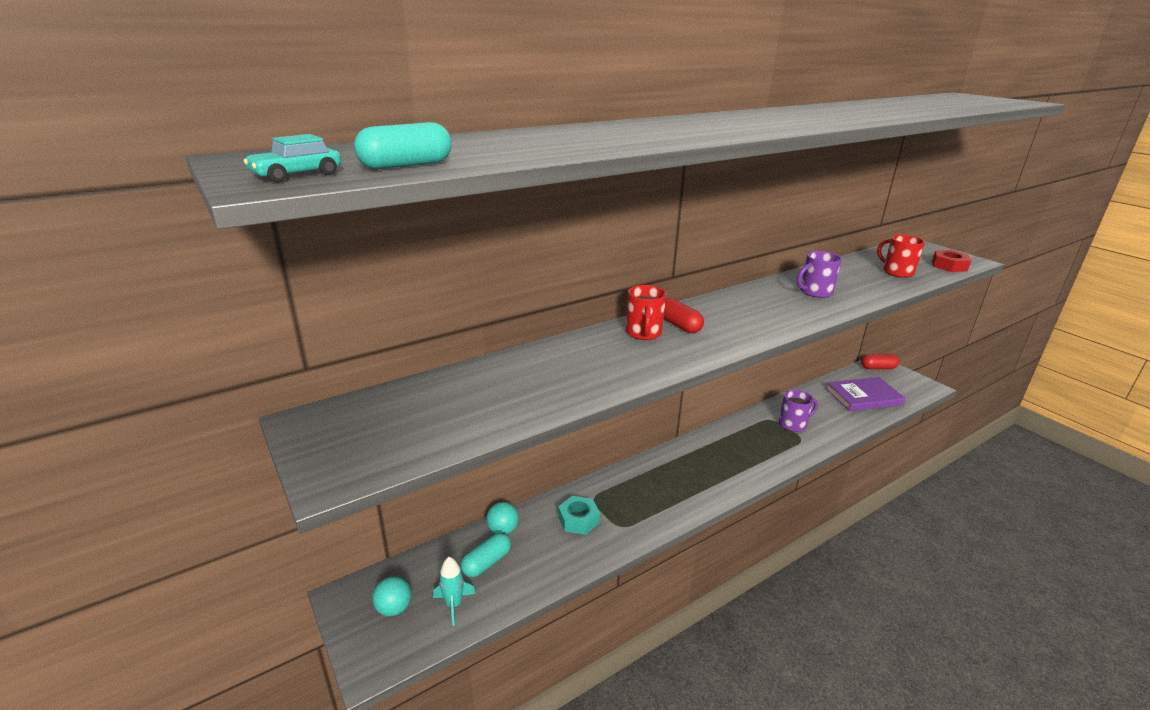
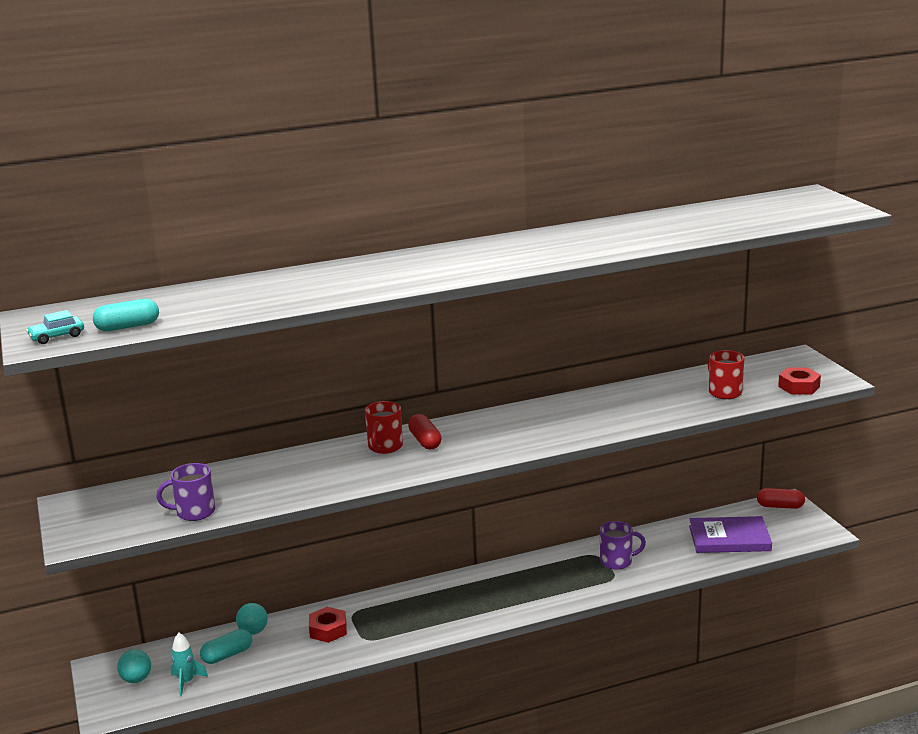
camera: 15 degrees right, 5 degrees down
(578, 519) = (328, 630): turquoise nut -> red nut
(815, 292) = (601, 412): purple mug -> purple mug (194, 512)

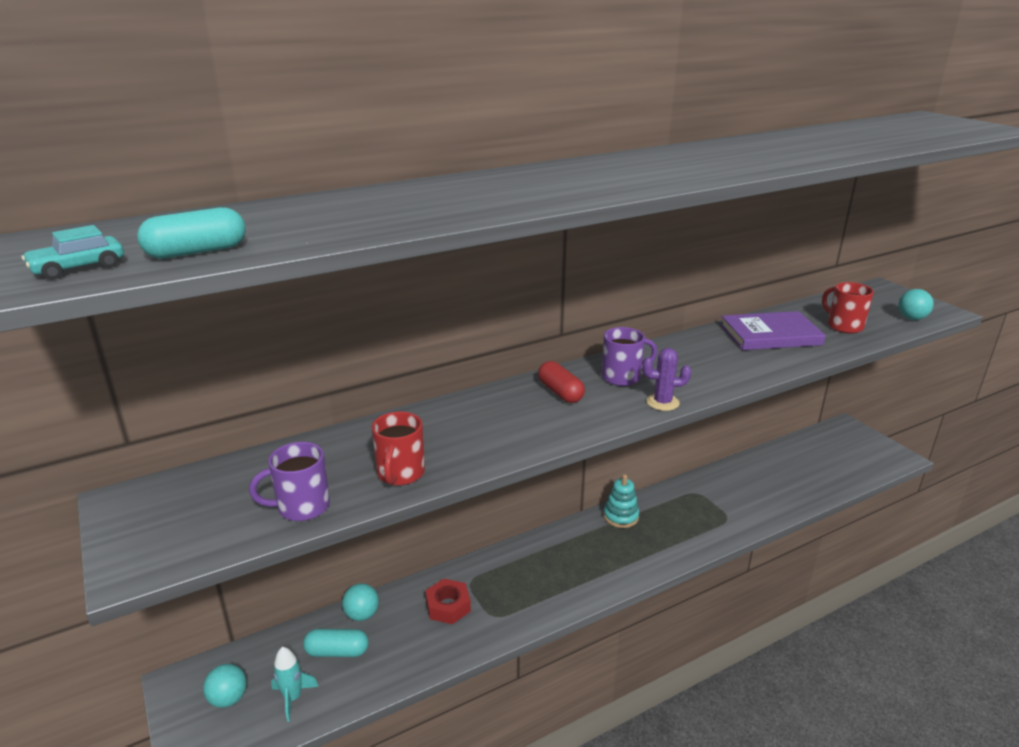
camera: 10 degrees left, 5 degrees up
(227, 655) = (337, 652): turquoise capsule -> turquoise capsule turned 45 degrees clockwise
(385, 447) = (516, 402): red mug -> red mug (400, 474)
(508, 452) = (662, 402): none -> purple cactus
(511, 570) = (621, 516): none -> turquoise stacking toy
(617, 561) = (722, 499): purple mug -> purple mug (622, 377)
(729, 538) = (815, 467): purple book -> purple book (770, 335)
(780, 506) = (843, 431): red capsule -> none
(799, 386) = (911, 318): red nut -> turquoise ball

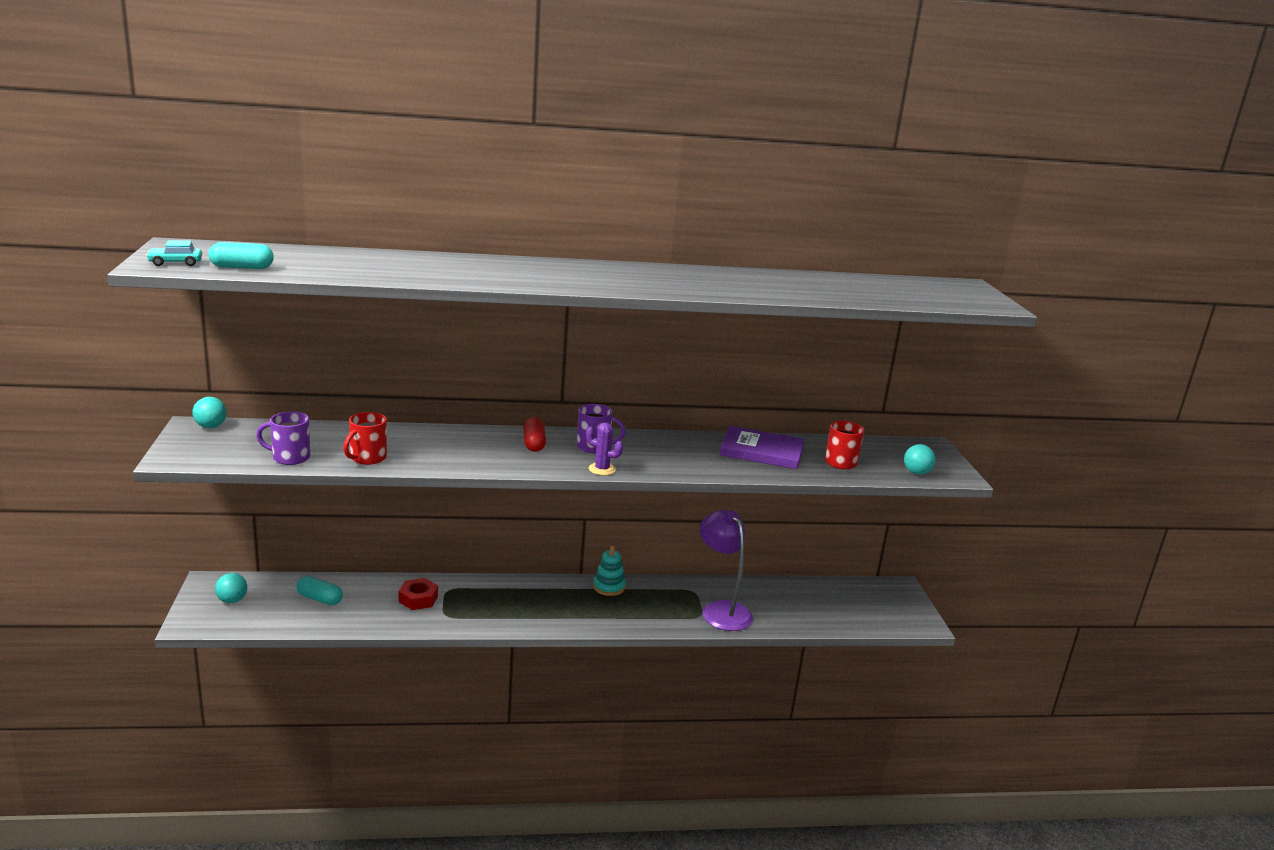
camera: 20 degrees right, 5 degrees down
(293, 698) = (271, 613): turquoise rocket -> none
(362, 615) = (354, 584): turquoise ball -> turquoise ball (210, 426)
(738, 504) = (721, 610): none -> purple lamp

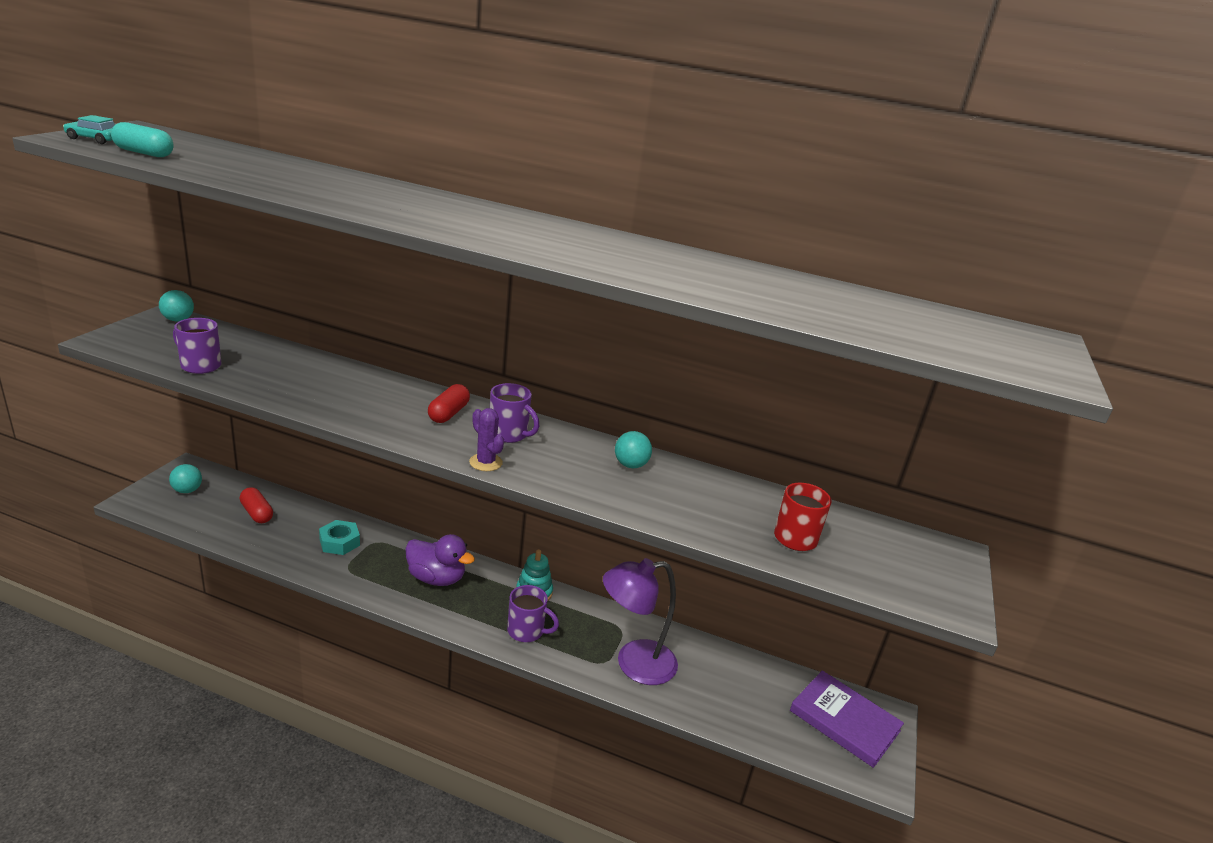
camera: 25 degrees right, 5 degrees up
(320, 599) = (257, 513): turquoise capsule -> red capsule
(367, 458) = (266, 385): red mug -> none
(418, 599) = (339, 542): red nut -> turquoise nut
(525, 600) = (436, 578): none -> purple duck
(628, 614) = (526, 631): none -> purple mug
(721, 610) = (634, 664): purple lamp -> purple lamp turned 105 degrees counterclockwise
(762, 451) = (703, 494): purple book -> purple book (844, 720)
(916, 472) = (894, 584): turquoise ball -> turquoise ball (630, 465)

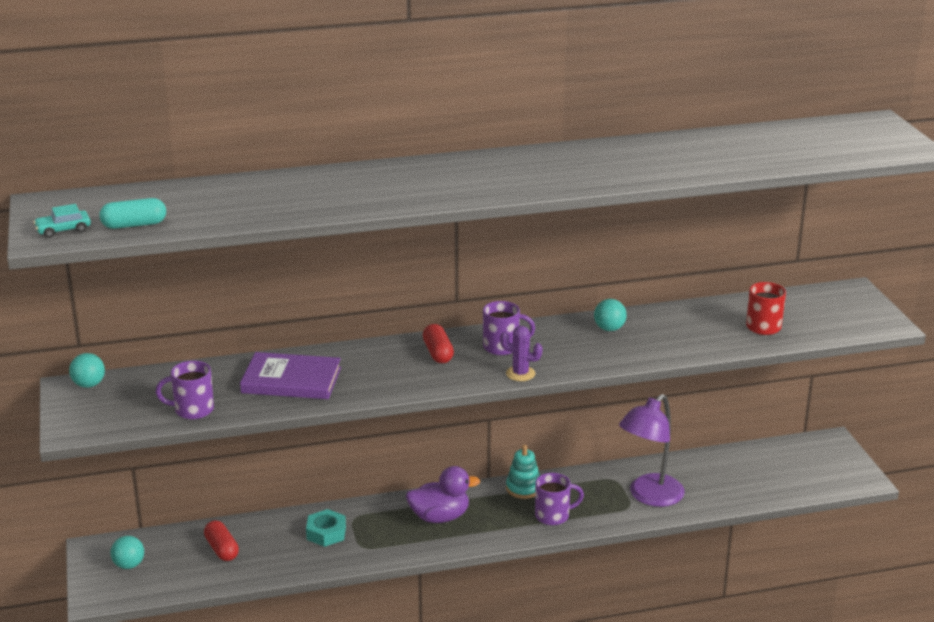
camera: 30 degrees left, 0 degrees up
(257, 513) = (222, 549): red capsule -> red capsule turned 45 degrees clockwise
(844, 720) = (812, 459): purple book -> purple book (291, 380)

